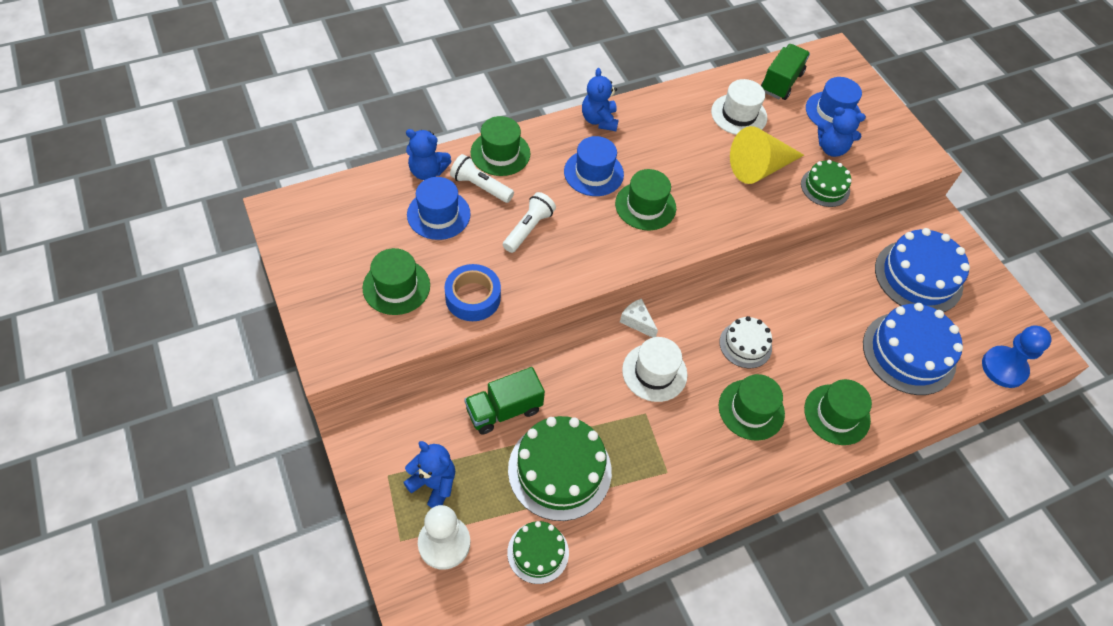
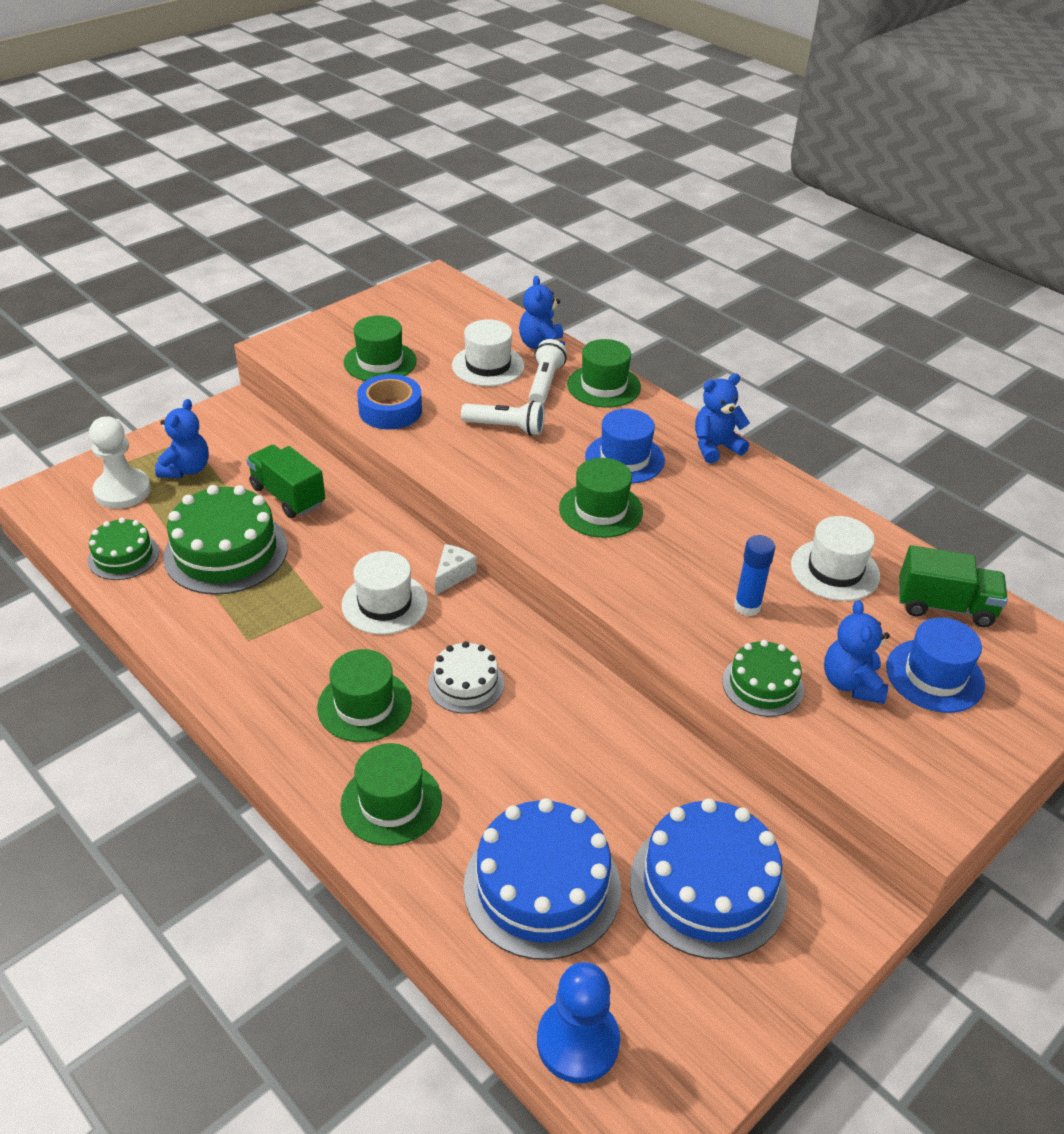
camera: 75 degrees right, 15 degrees down
(438, 214) = (488, 366): blue hat -> white hat
(759, 168) = (747, 606): yellow cone -> blue glue stick

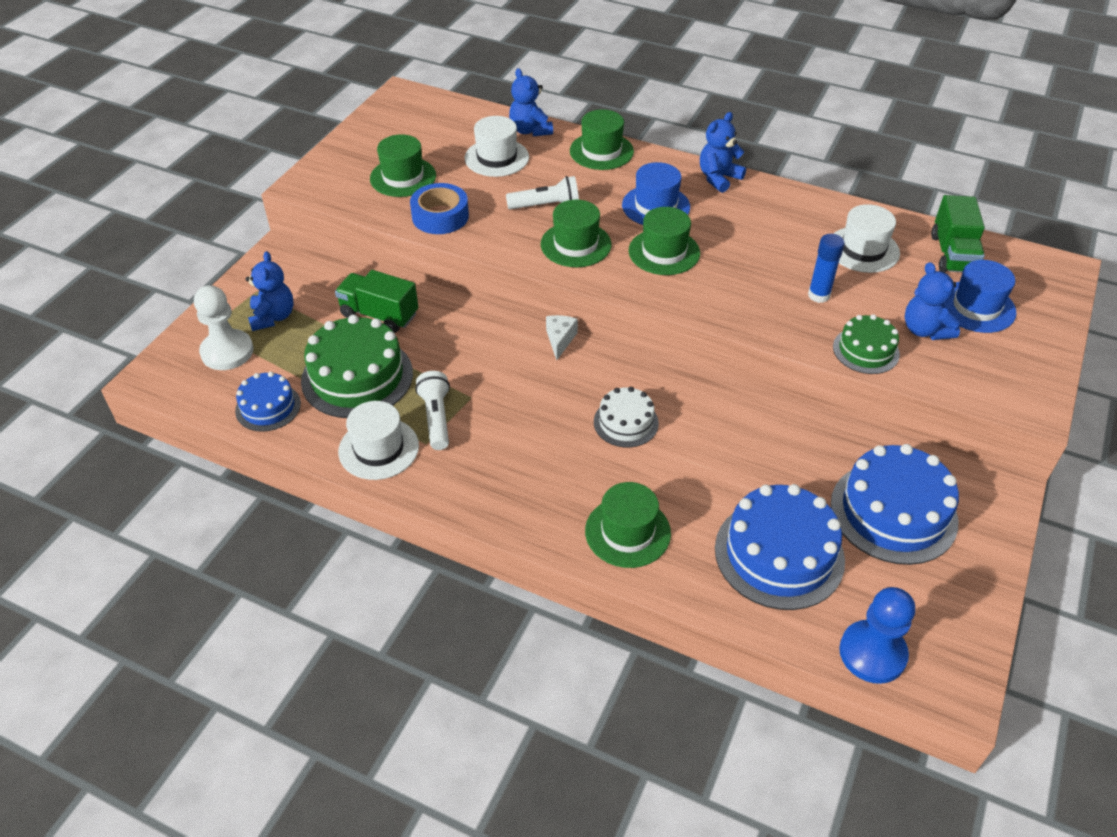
camera: 20 degrees left, 5 degrees up
(123, 556) = (268, 407): green cake -> blue cake
(364, 705) = (557, 465): green hat -> green hat (576, 244)
(384, 603) = (520, 379): white hat -> white hat (378, 448)
(544, 383) = (553, 161): white flashlight -> white flashlight (436, 418)
(944, 606) = (953, 254): green truck -> green truck turned 105 degrees clockwise

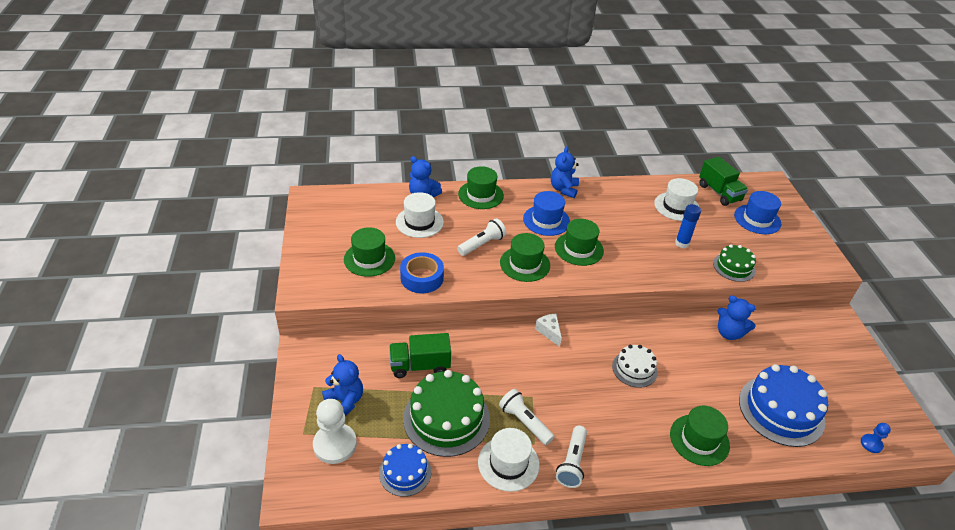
camera: 35 degrees left, 5 degrees down
(448, 481) = (572, 462): none -> white flashlight
(872, 653) = (871, 444): blue pawn -> blue pawn, size x0.50
(893, 512) = (806, 356): blue cake -> none
(925, 330) = (748, 243): blue teddy bear -> blue teddy bear (729, 333)

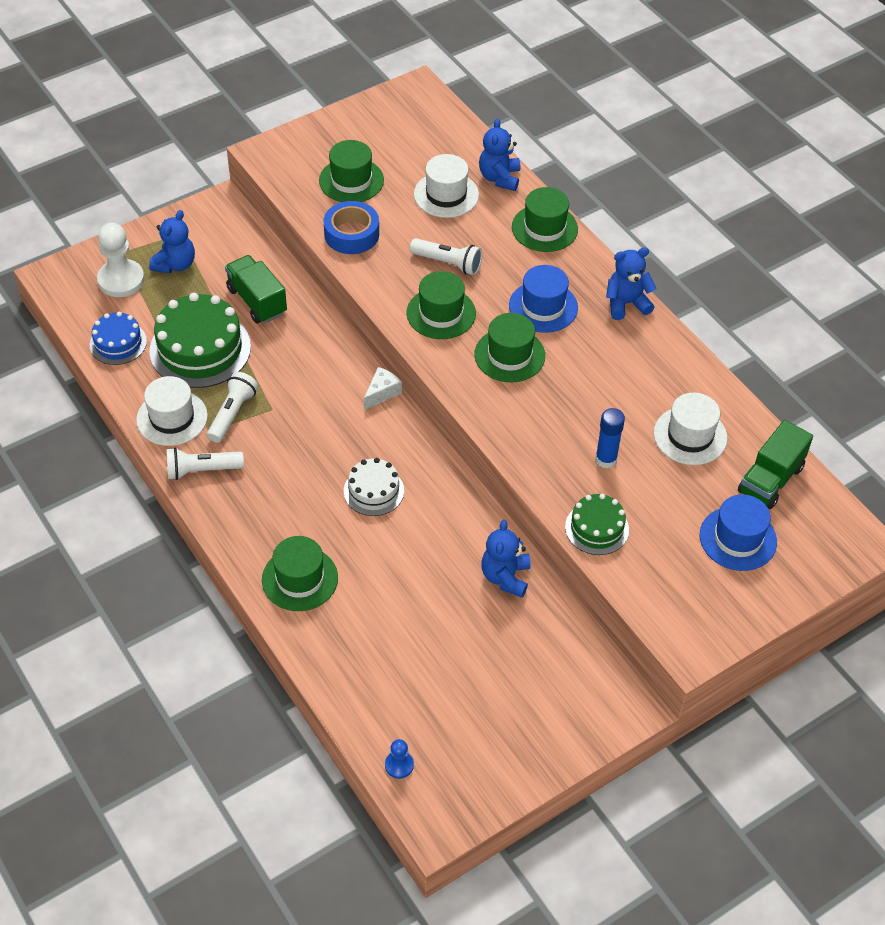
camera: 65 degrees right, 10 degrees up
(781, 410) = (398, 657): blue cake -> none

